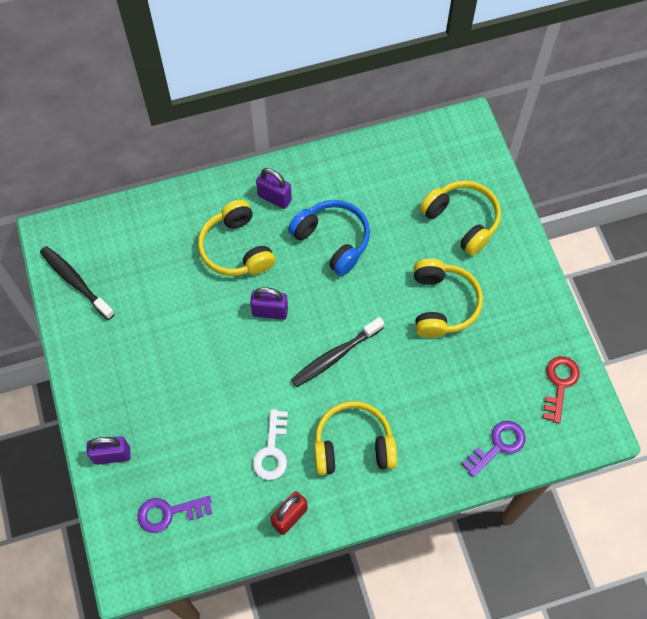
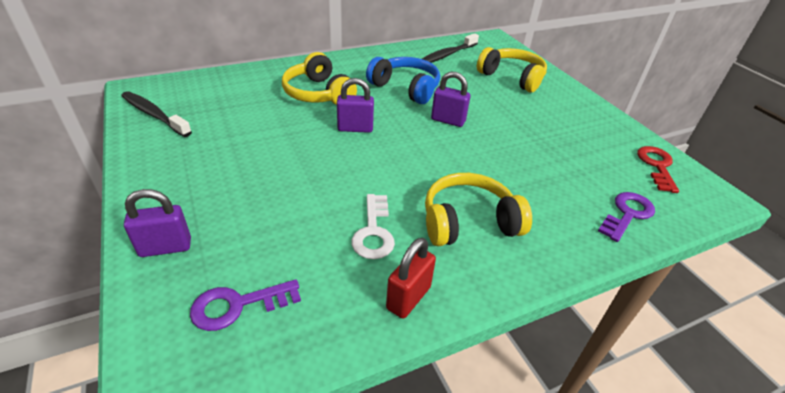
camera: 10 degrees left, 25 degrees down
(274, 198) = (350, 68): purple padlock -> purple padlock (448, 120)
(335, 356) = (428, 155): black toothbrush -> black toothbrush (447, 55)
(442, 304) = (518, 120): yellow headphones -> none

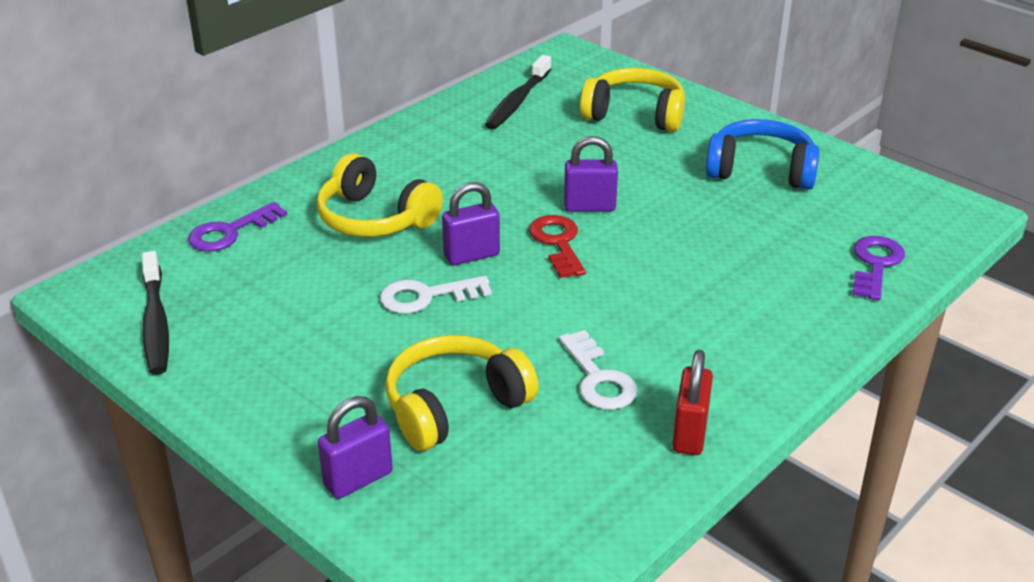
camera: 20 degrees left, 5 degrees down
(154, 115) = (155, 323): black toothbrush -> black toothbrush turned 120 degrees counterclockwise
(238, 305) = (506, 506): purple key -> purple key (230, 232)
(309, 144) = (426, 296): none -> white key
(406, 88) = (496, 174): blue headphones -> blue headphones (761, 170)
(468, 222) = (702, 331): yellow headphones -> yellow headphones (454, 406)
(657, 166) = (882, 193): red key -> red key (558, 243)

